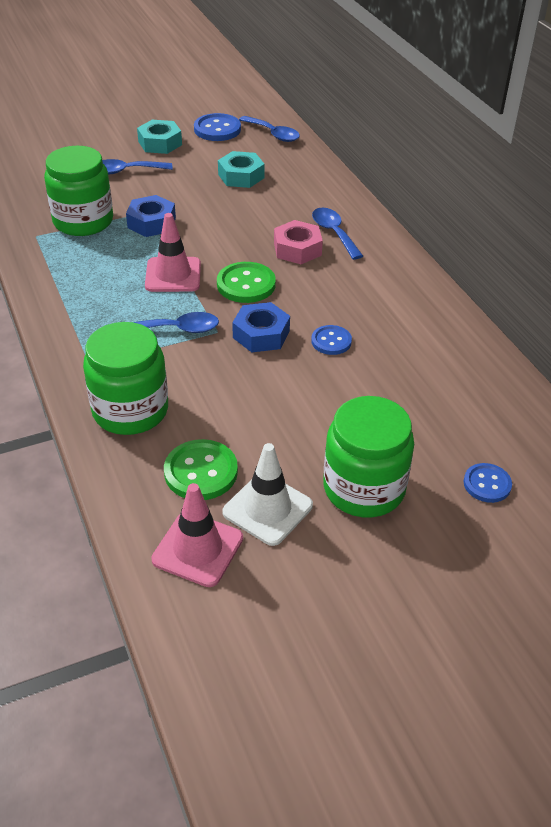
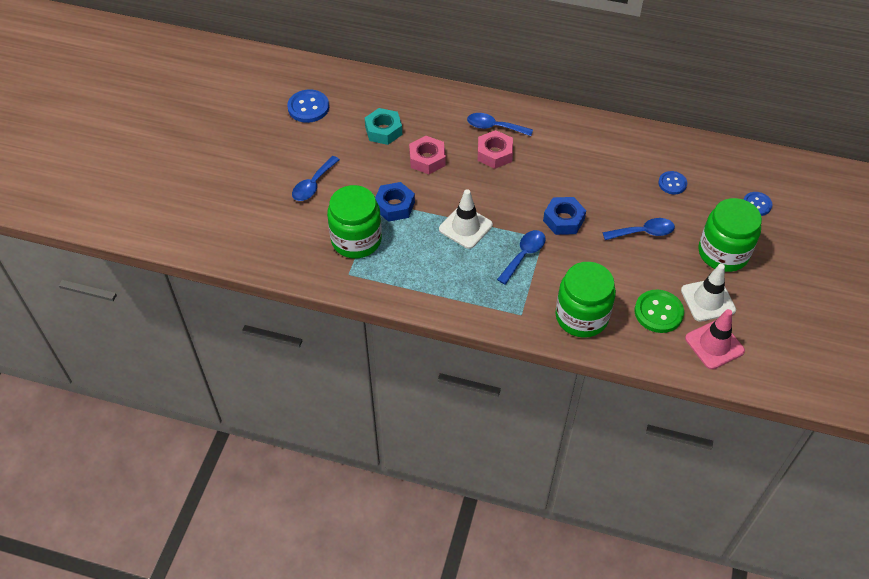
camera: 50 degrees left, 10 degrees up
(160, 143) = (294, 147): turquoise nut -> none
(173, 275) = (465, 227): pink traffic cone -> white traffic cone
(236, 214) = (427, 159): none -> pink nut
(246, 284) = (508, 198): green button -> none
(273, 134) = (347, 84): blue spoon -> blue spoon (643, 232)
(331, 341) = (597, 193): blue button -> blue button (672, 183)

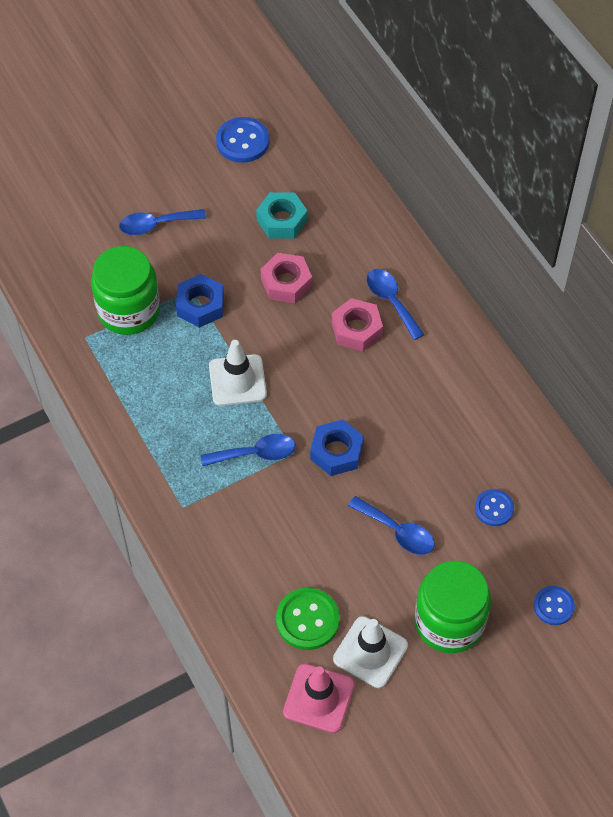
camera: 45 degrees right, 5 degrees up
(581, 316) = (232, 558): green jar -> none

